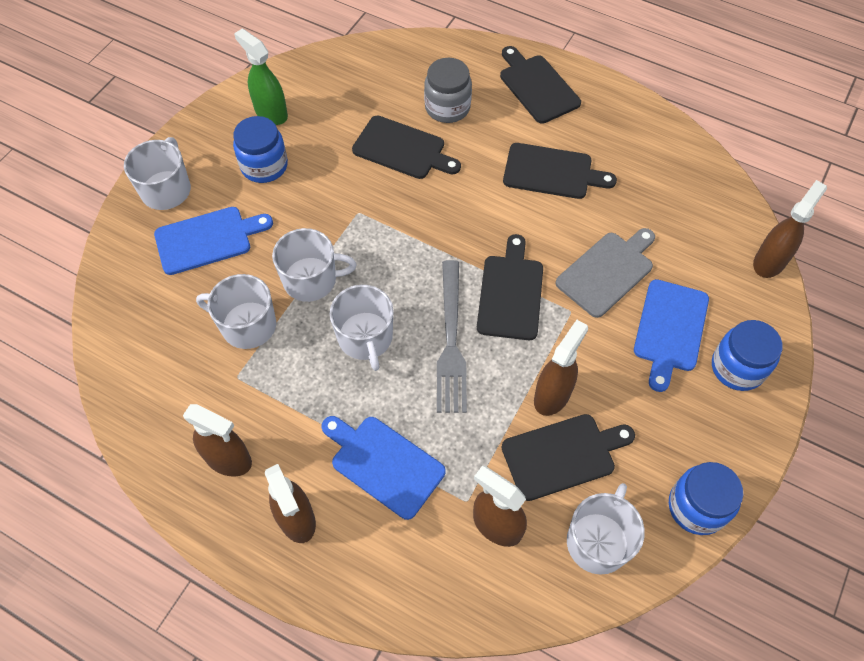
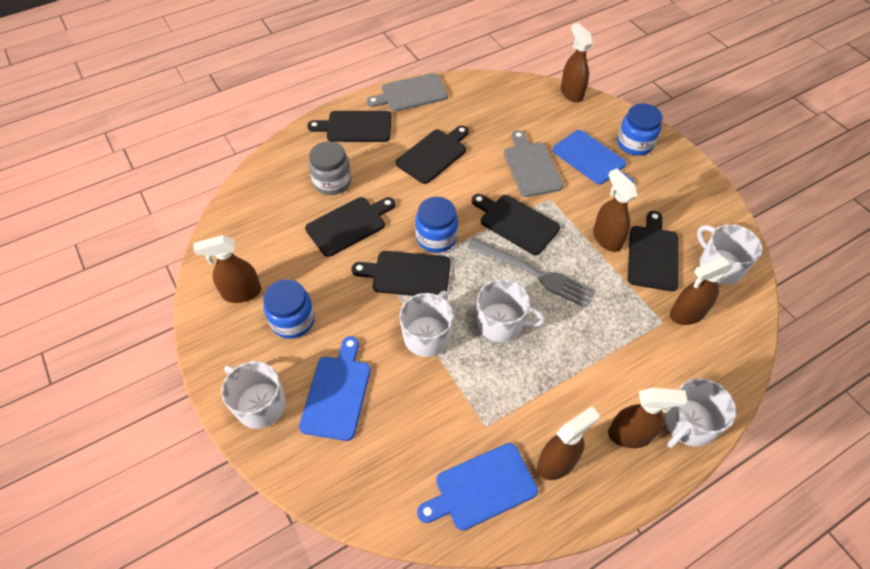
camera: 60 degrees left, 5 degrees down
(247, 325) = (441, 398): white mug -> white mug (688, 424)
(271, 113) = (241, 293): green spray bottle -> brown spray bottle
(374, 227) = (407, 274): none -> black cutting board
(384, 464) = (611, 358): blue cutting board -> blue cutting board (481, 487)
(628, 107) = (411, 93): none -> grey cutting board
(696, 507) = (717, 208): blue jar -> blue jar (436, 238)

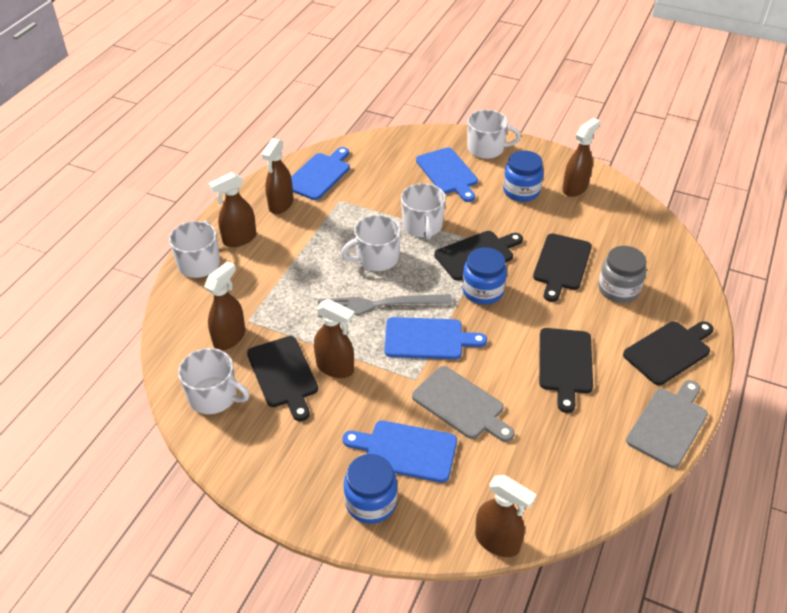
camera: 145 degrees right, 10 degrees down
(516, 223) = (428, 339): black cutting board -> blue cutting board

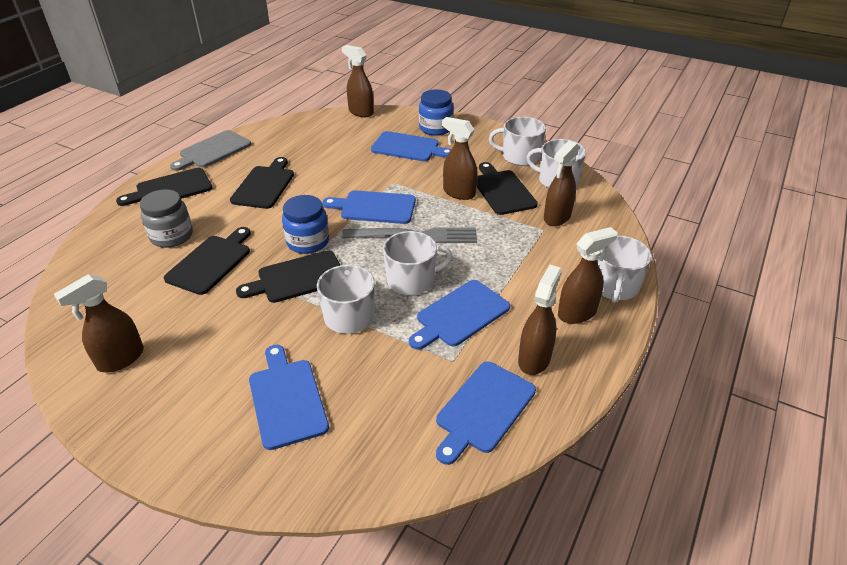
camera: 175 degrees left, 5 degrees down
(334, 232) = (460, 315): none -> blue cutting board
(461, 405) = (361, 167): grey cutting board -> none
(486, 149) = (203, 447): white mug -> white mug (519, 156)
(521, 191) = (197, 359): blue jar -> none

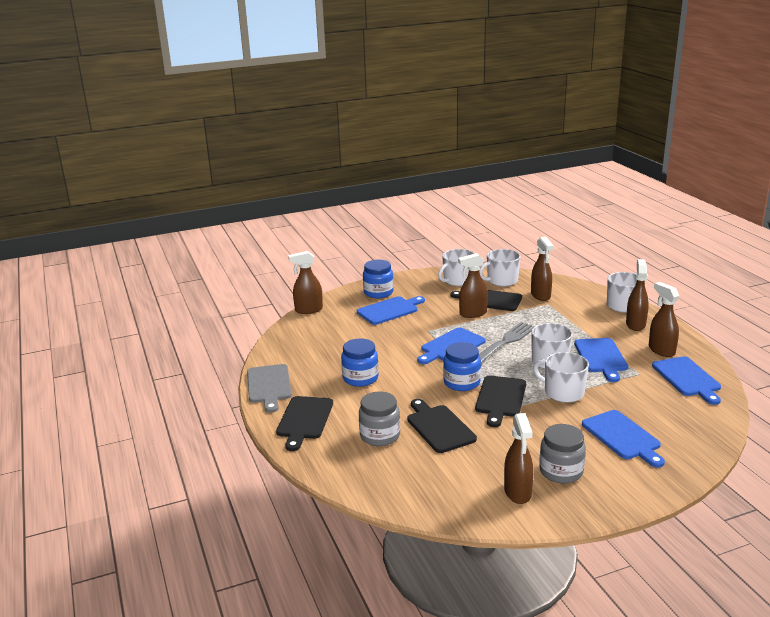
camera: 50 degrees left, 15 degrees down
(179, 375) = (561, 471): none -> grey jar
(264, 185) = (360, 378): black cutting board -> blue jar
(287, 399) = (622, 437): blue cutting board -> blue cutting board turned 135 degrees counterclockwise

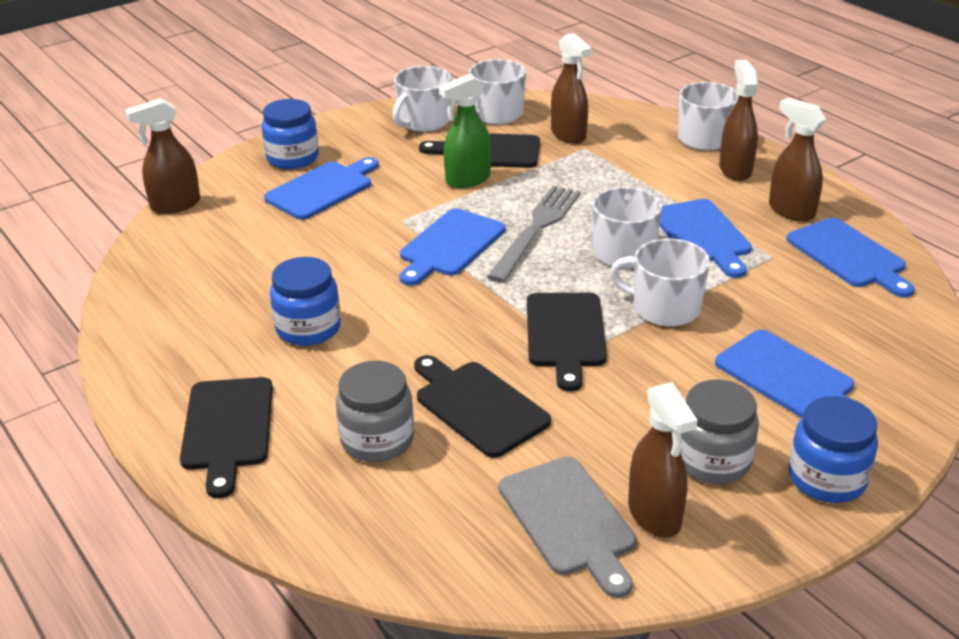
camera: 15 degrees left, 10 degrees up
(269, 386) = (140, 367): grey cutting board -> grey cutting board (569, 520)
(461, 382) = (490, 312): blue jar -> blue jar (827, 478)
(472, 313) = (467, 179): brown spray bottle -> green spray bottle

